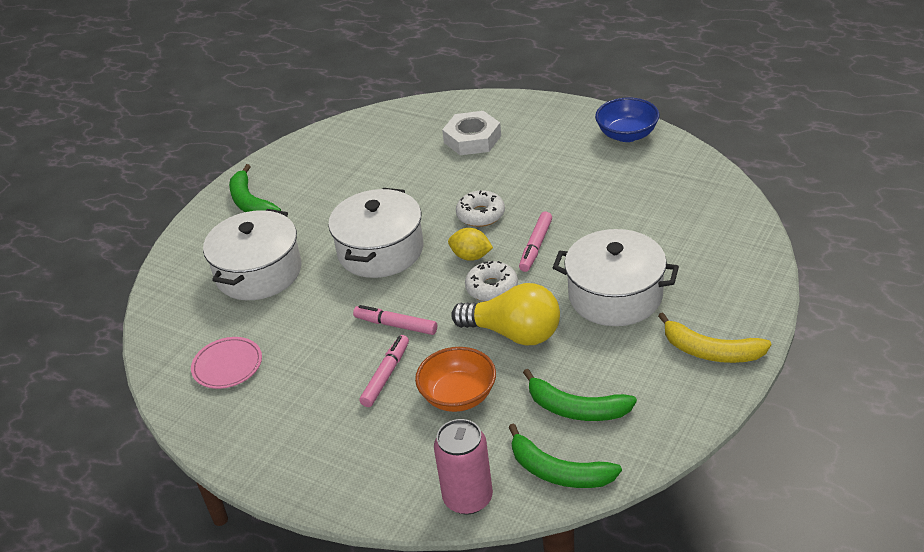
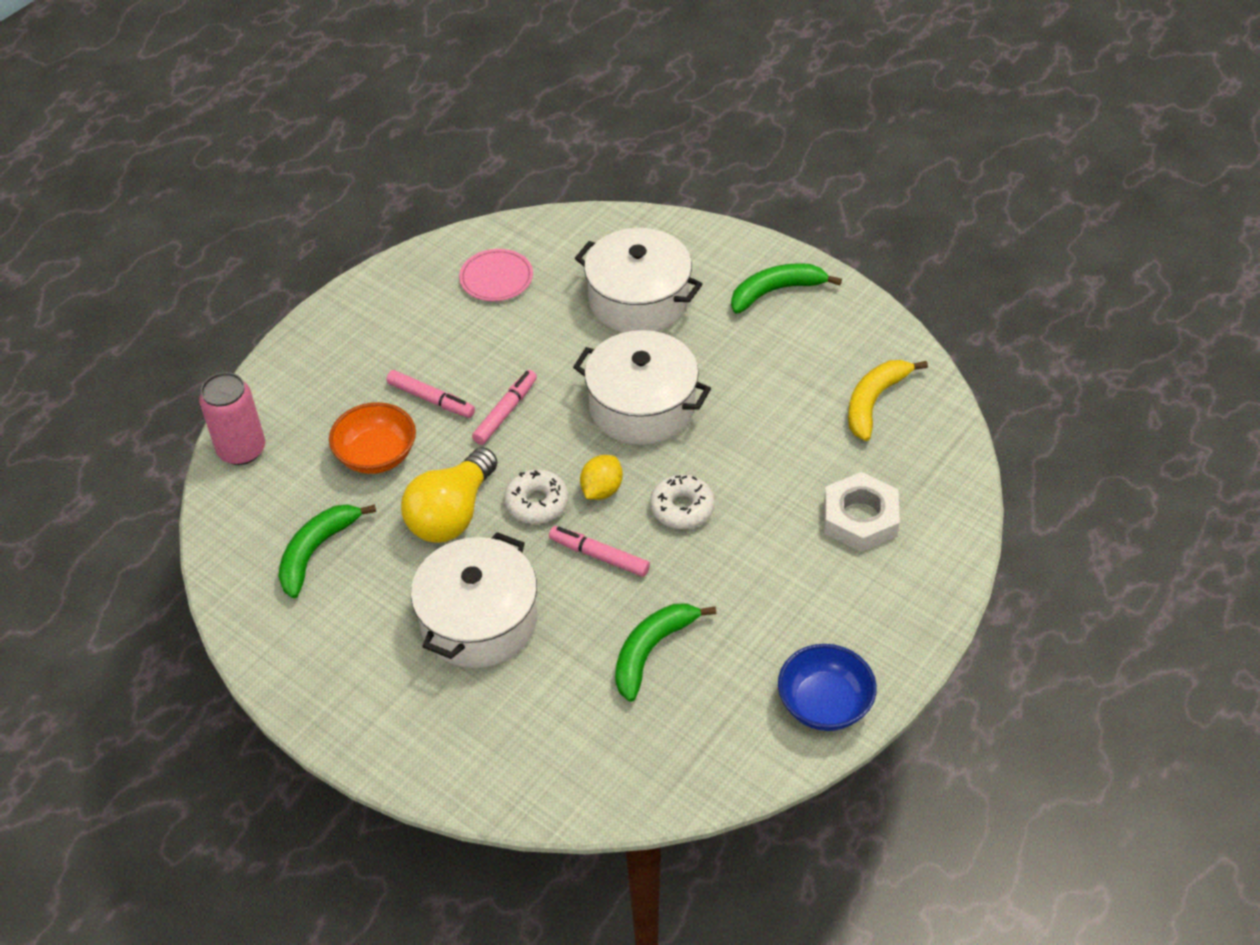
camera: 95 degrees right, 10 degrees up
(558, 471) = (241, 523): green banana -> green banana (651, 651)
(711, 351) = (349, 694): yellow banana -> yellow banana (874, 402)

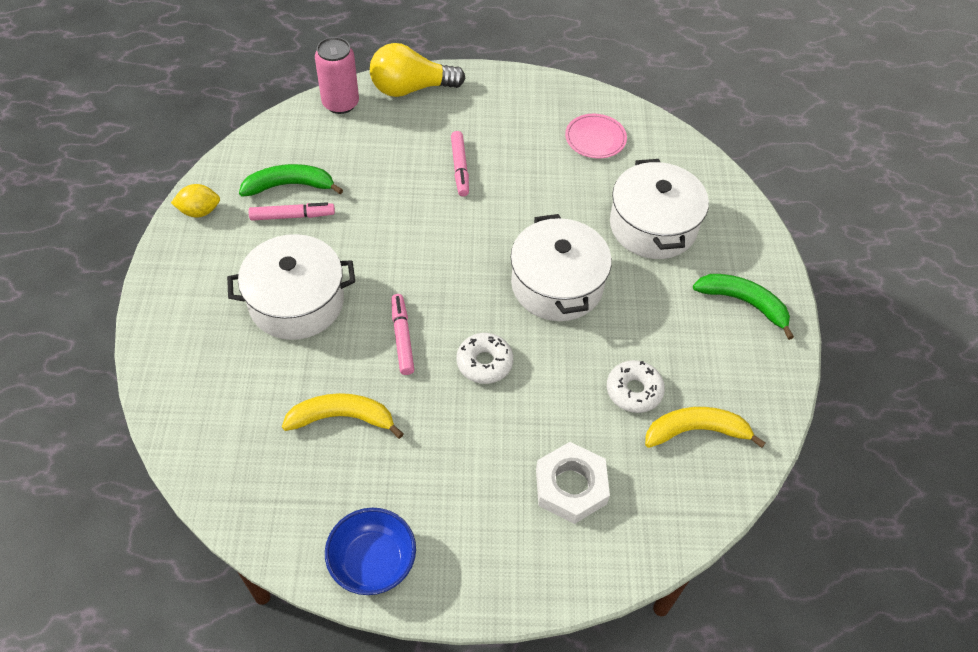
camera: 50 degrees right, 5 degrees up
(376, 455) = (390, 168): orange bowl -> none
(452, 514) = (373, 235): yellow light bulb -> yellow light bulb (411, 88)
(505, 412) = (483, 212): pink marker -> pink marker (292, 216)
(537, 503) = (420, 275): white donut -> white donut (634, 391)
(601, 490) = (461, 305): yellow lemon -> yellow lemon (199, 211)
(651, 651) = (342, 418): green banana -> yellow banana

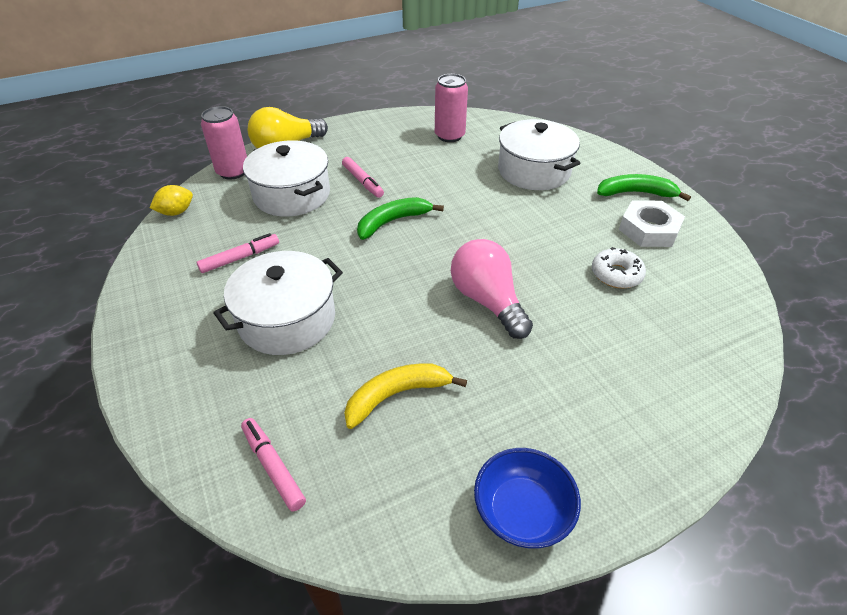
camera: 25 degrees left, 10 degrees down
(199, 211) = (145, 284): yellow lemon -> yellow lemon (176, 212)
(290, 186) = (223, 238): green banana -> green banana (392, 222)
(402, 338) = (404, 310): pink marker -> pink marker (273, 467)
(484, 363) = (487, 301): white donut -> pink light bulb
(557, 285) = (498, 228): white pot -> white pot (292, 195)
(570, 486) = (633, 362): white nut -> white nut (649, 229)
(595, 138) = (449, 136): pink plate -> pink can
(696, 431) = (684, 282): yellow banana -> none

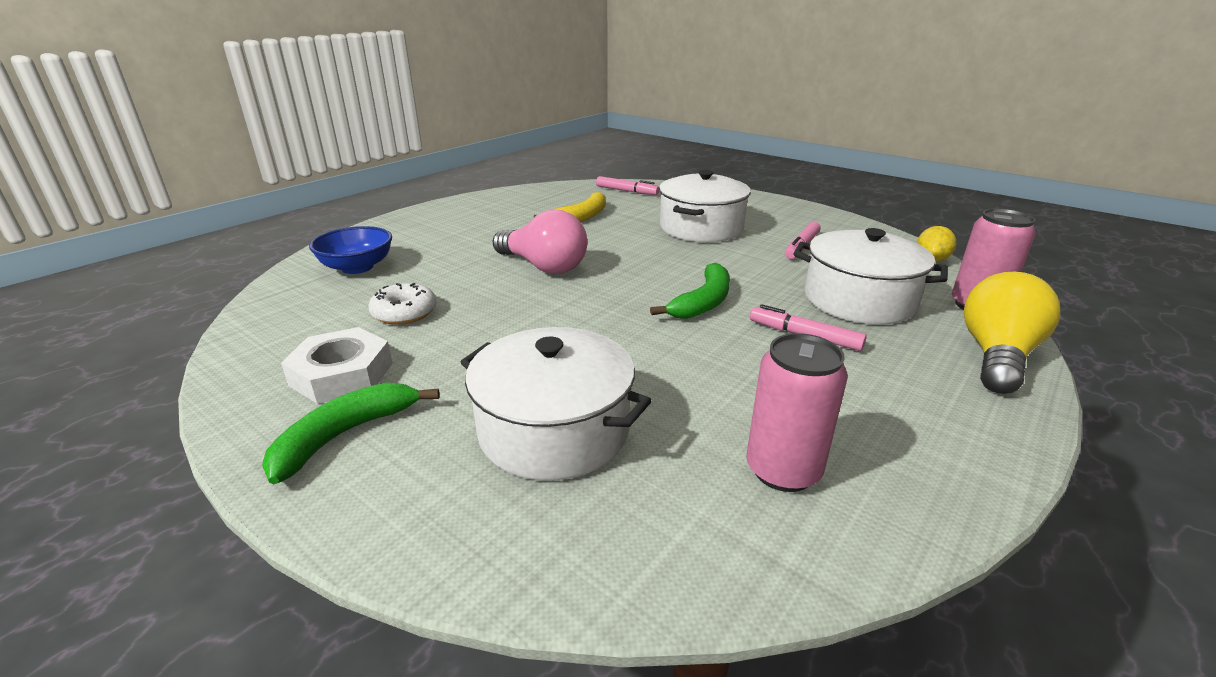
camera: 155 degrees right, 15 degrees down
(522, 512) = (478, 203): blue bowl -> blue bowl (357, 267)
(636, 193) = (345, 435): green banana -> green banana turned 150 degrees clockwise

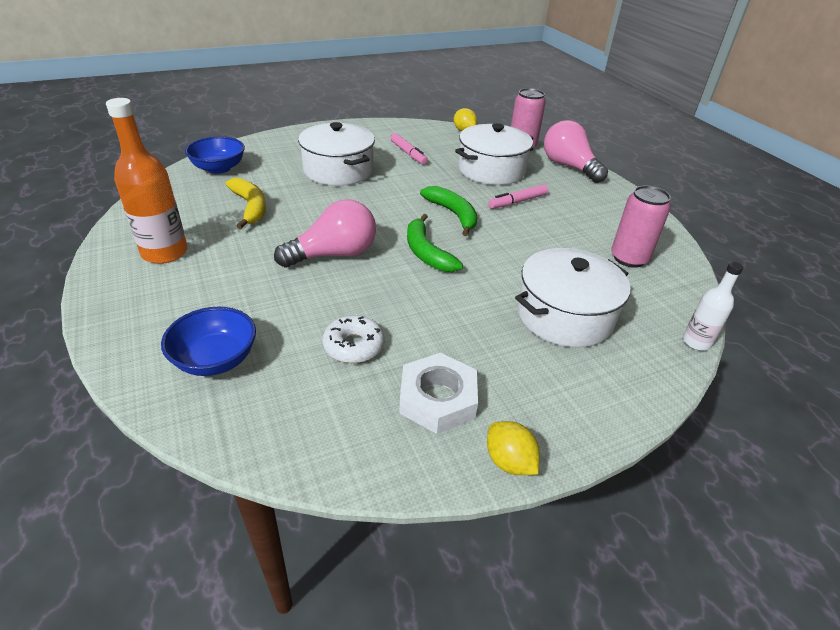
camera: 65 degrees left, 10 degrees up
(251, 441) = (509, 462): none -> yellow lemon
(345, 435) = (526, 408): green banana -> green banana (426, 252)
(481, 213) = (165, 252): none -> orange bottle
(591, 599) = (696, 342): none -> white bottle
(627, 191) = (219, 168): pink marker -> blue bowl
(996, 356) = (569, 167): yellow light bulb -> pink light bulb

